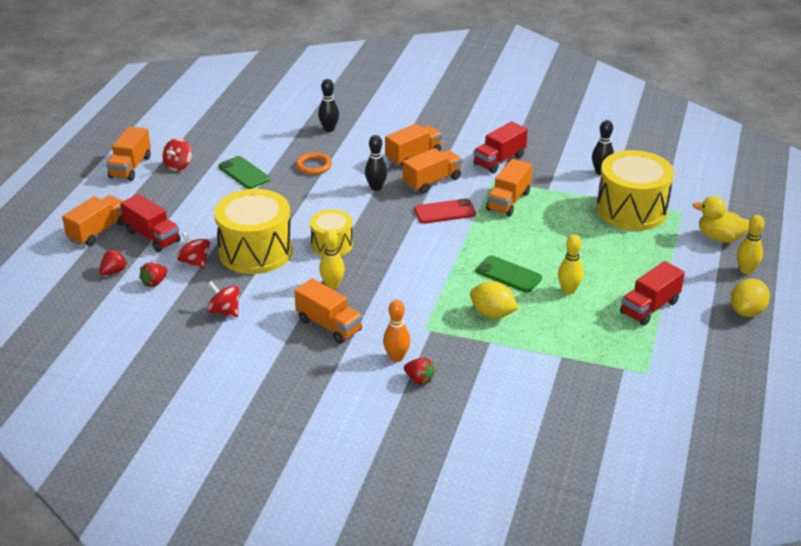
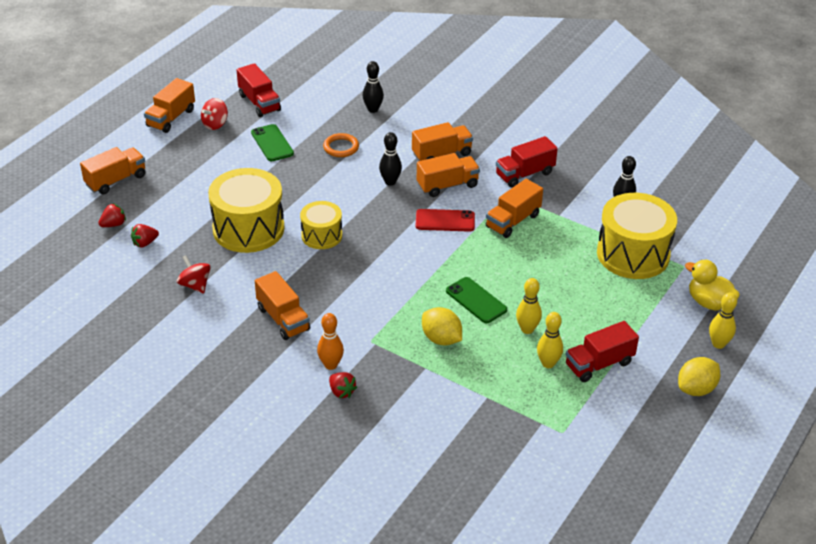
camera: 15 degrees right, 5 degrees up
(152, 237) = (162, 195): red truck -> red truck (259, 103)
(195, 262) = (189, 229): red spinning top -> none
(332, 285) = (304, 278): yellow bowling pin -> yellow bowling pin (548, 363)

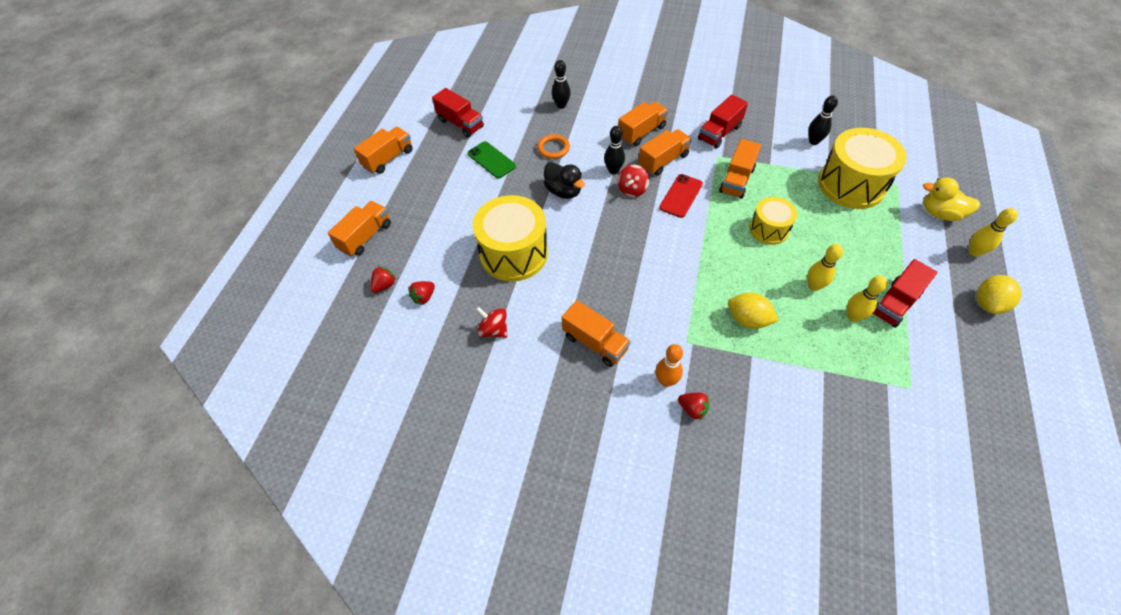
camera: 15 degrees left, 15 degrees up
(171, 118) = (388, 159): orange truck -> orange truck turned 150 degrees counterclockwise
(215, 124) = (431, 154): red spinning top -> red spinning top (632, 189)
(321, 235) = (583, 241): yellow drum -> yellow drum (769, 229)
(328, 188) = (563, 191): none -> black duck
(445, 221) = (681, 196): red phone -> red phone turned 45 degrees counterclockwise
(476, 300) = (753, 269): green phone -> none

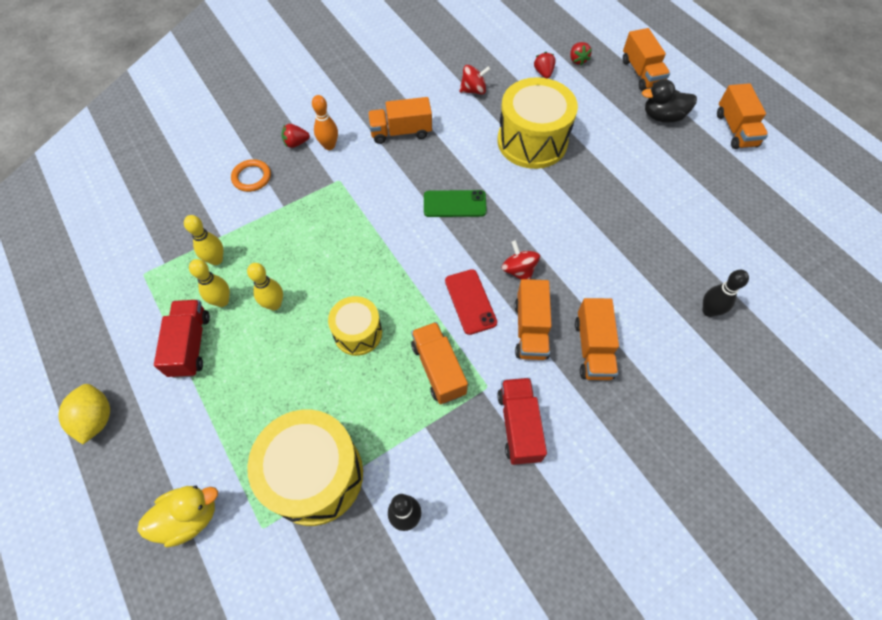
camera: 130 degrees right, 5 degrees up
(460, 124) = (748, 206): red truck -> none
(491, 160) = (666, 196): green phone -> green phone (454, 204)
(553, 148) = (639, 253): orange ring -> orange ring (252, 177)
(563, 191) = (570, 219): black duck -> black duck (662, 116)
(613, 170) = (559, 276): black bowling pin -> none
(747, 319) = (308, 230): yellow lemon -> none
(974, 252) = (129, 484): yellow bowling pin -> yellow bowling pin (216, 260)

